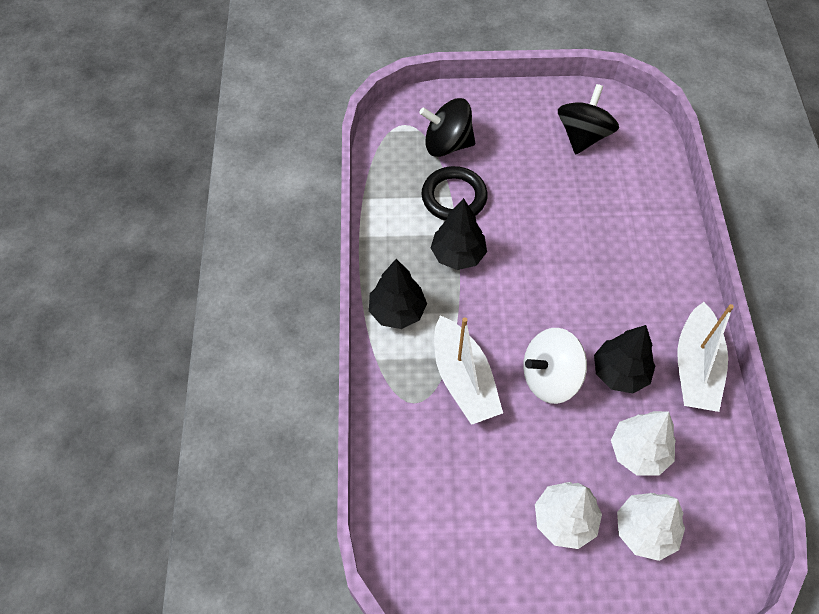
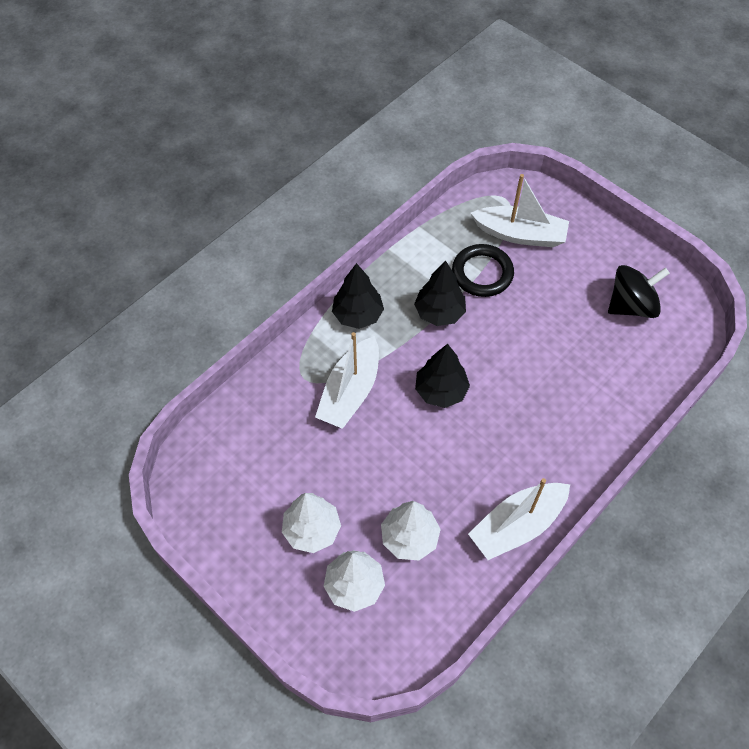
camera: 45 degrees right, 0 degrees up
(447, 144) = (520, 234): black spinning top -> white boat
(550, 377) = (407, 440): white spinning top -> none
(619, 372) = (458, 480): black tree -> black tree (441, 391)

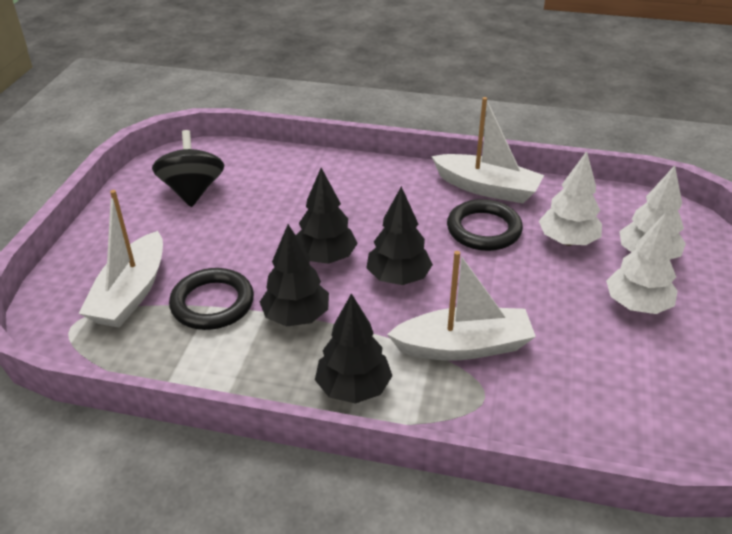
camera: 120 degrees left, 20 degrees down
(461, 484) = (484, 229): none -> black ring
(491, 357) = (326, 258): none -> black tree
(520, 234) = (131, 293): white boat -> white boat turned 150 degrees counterclockwise
(631, 305) = (192, 191): black spinning top -> black spinning top turned 45 degrees clockwise

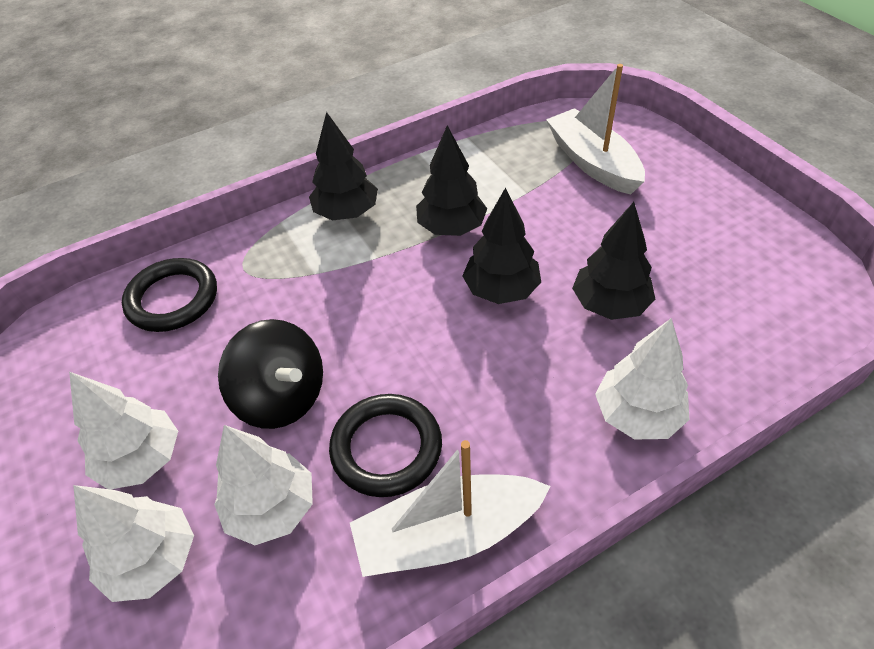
camera: 140 degrees right, 10 degrees up
(192, 191) = (729, 265): black spinning top -> black spinning top (282, 397)
(212, 303) = (526, 195): black ring -> black ring (173, 299)
(347, 173) = (637, 415): none -> white tree
(398, 278) = (412, 318): black tree -> black tree (610, 304)
(463, 346) = (292, 295): white boat -> none

